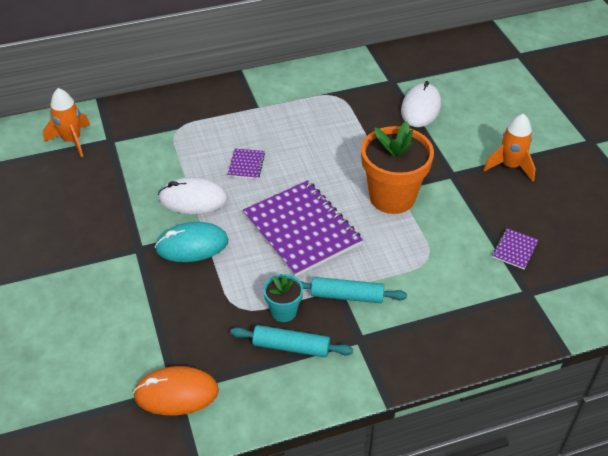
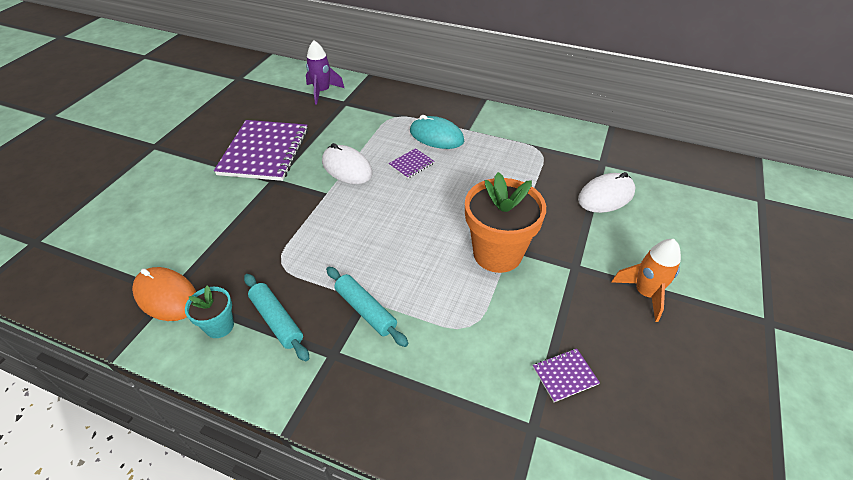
camera: 40 degrees right, 0 degrees up
(72, 140) = (322, 92): orange rocket -> purple rocket
(192, 245) = (307, 198): turquoise mouse -> turquoise mouse (436, 136)
(283, 311) = (306, 288): turquoise flower pot -> turquoise flower pot (219, 326)
(301, 230) = (394, 234): purple notebook -> purple notebook (264, 152)

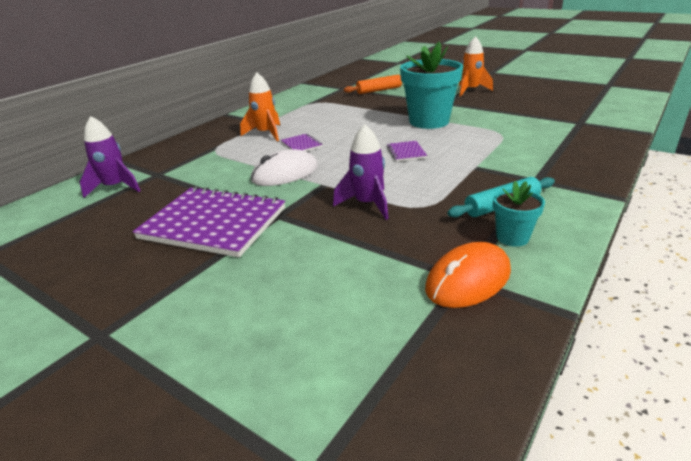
camera: 75 degrees left, 15 degrees down
(287, 227) = (367, 204): none -> purple rocket
(365, 310) = (487, 167): turquoise rolling pin -> none
(436, 136) = (266, 133): turquoise mouse -> orange rocket
(497, 253) = (429, 121): orange flower pot -> turquoise flower pot
(565, 375) = (538, 112): purple notebook -> purple notebook (406, 152)
(606, 196) = (379, 90): white mouse -> orange rolling pin

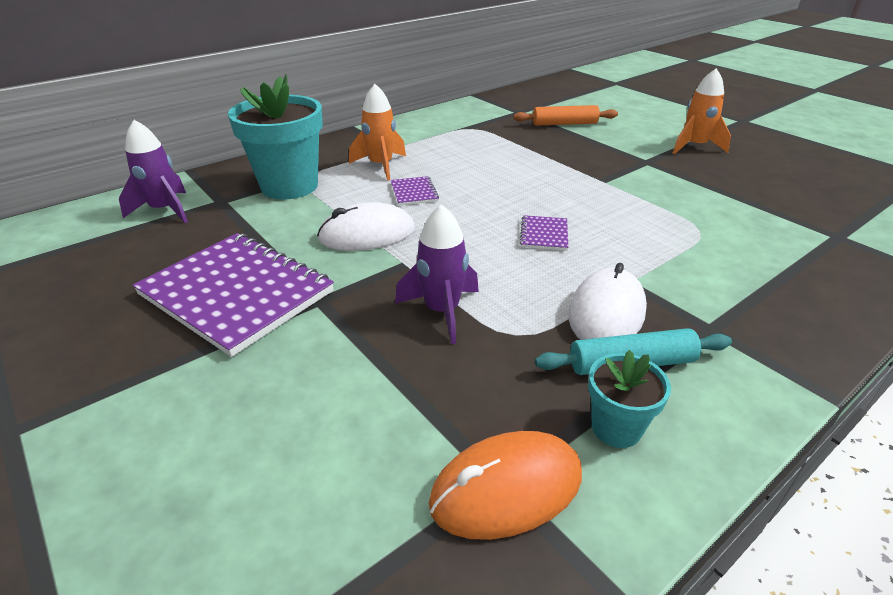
camera: 15 degrees right, 5 degrees up
(429, 121) = (605, 188): turquoise flower pot -> turquoise flower pot (289, 186)
(471, 184) = (606, 312): none -> white mouse

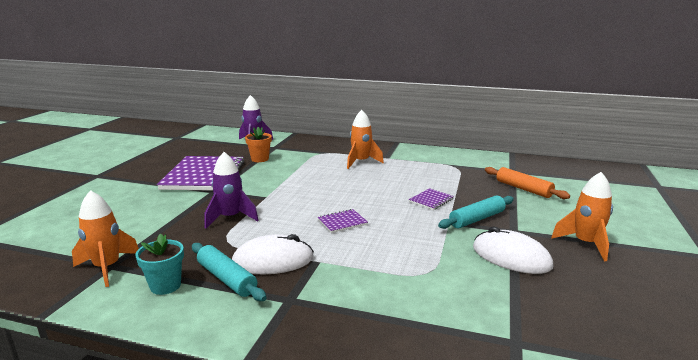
camera: 55 degrees right, 15 degrees down
(249, 226) = (260, 159): none -> orange flower pot
(289, 186) = (307, 153): turquoise flower pot -> none
(367, 234) = (283, 182): white mouse -> white mouse (511, 257)
(414, 192) = (342, 178): purple notebook -> purple notebook (431, 200)
(506, 488) = (107, 268): orange mouse -> orange rocket
(608, 166) = (477, 219): none -> turquoise rolling pin

